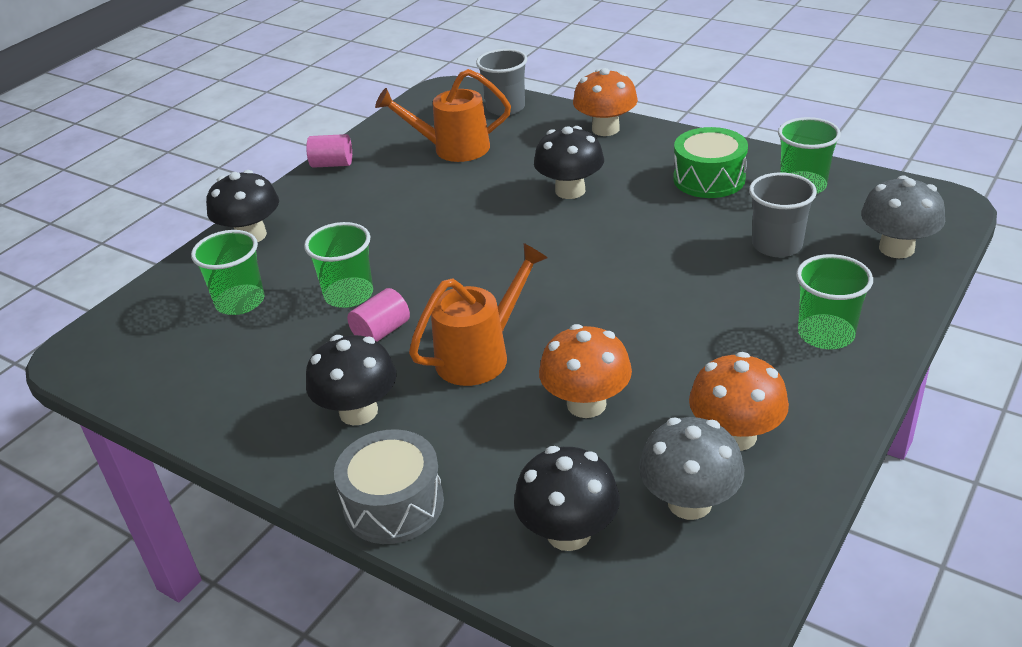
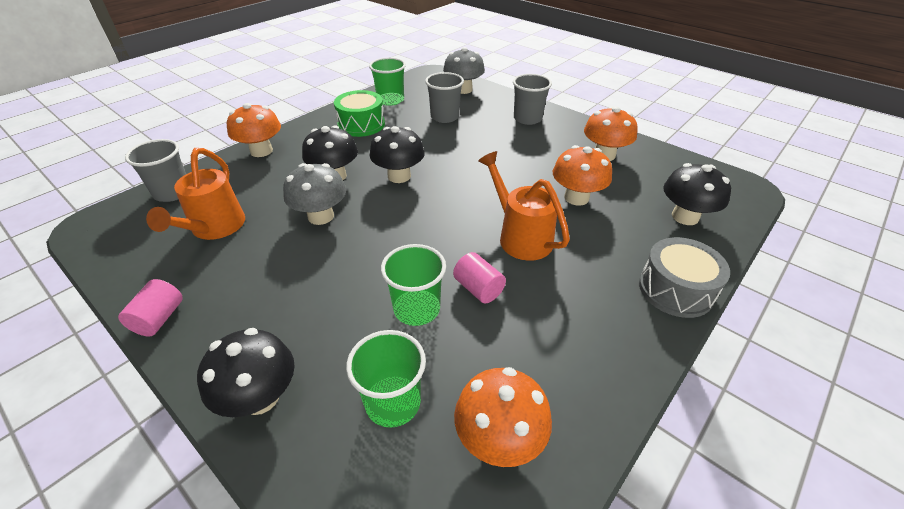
camera: 85 degrees left, 5 degrees up
(198, 367) = (499, 439): none -> orange mushroom
(358, 411) = (578, 306): black mushroom -> black mushroom (399, 176)
(689, 502) = (654, 175): grey mushroom -> grey mushroom (321, 216)
(826, 334) = (527, 118): green cup -> grey cup

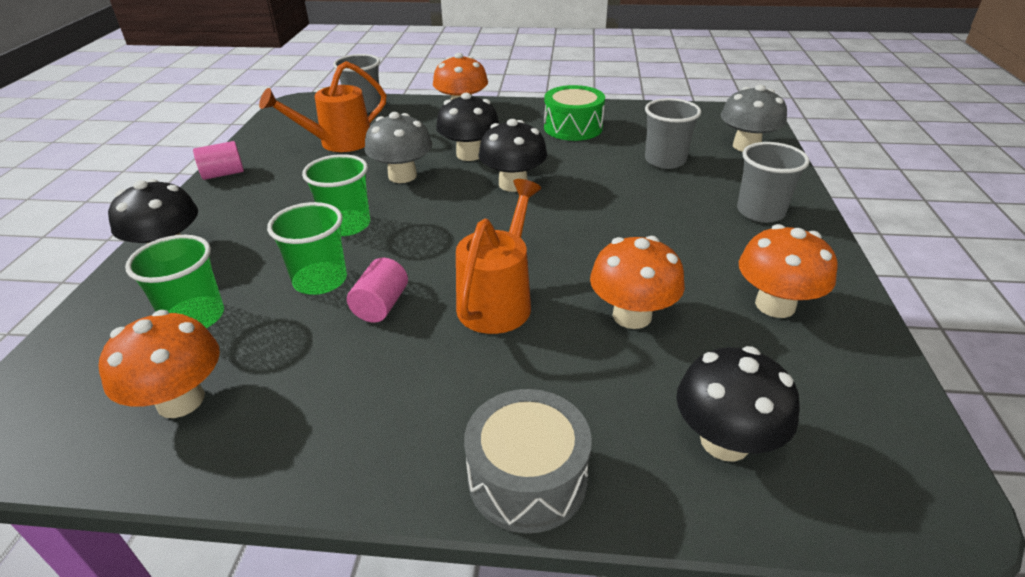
camera: 55 degrees right, 5 degrees down
(390, 100) = (644, 120): green cup -> green cup (347, 225)

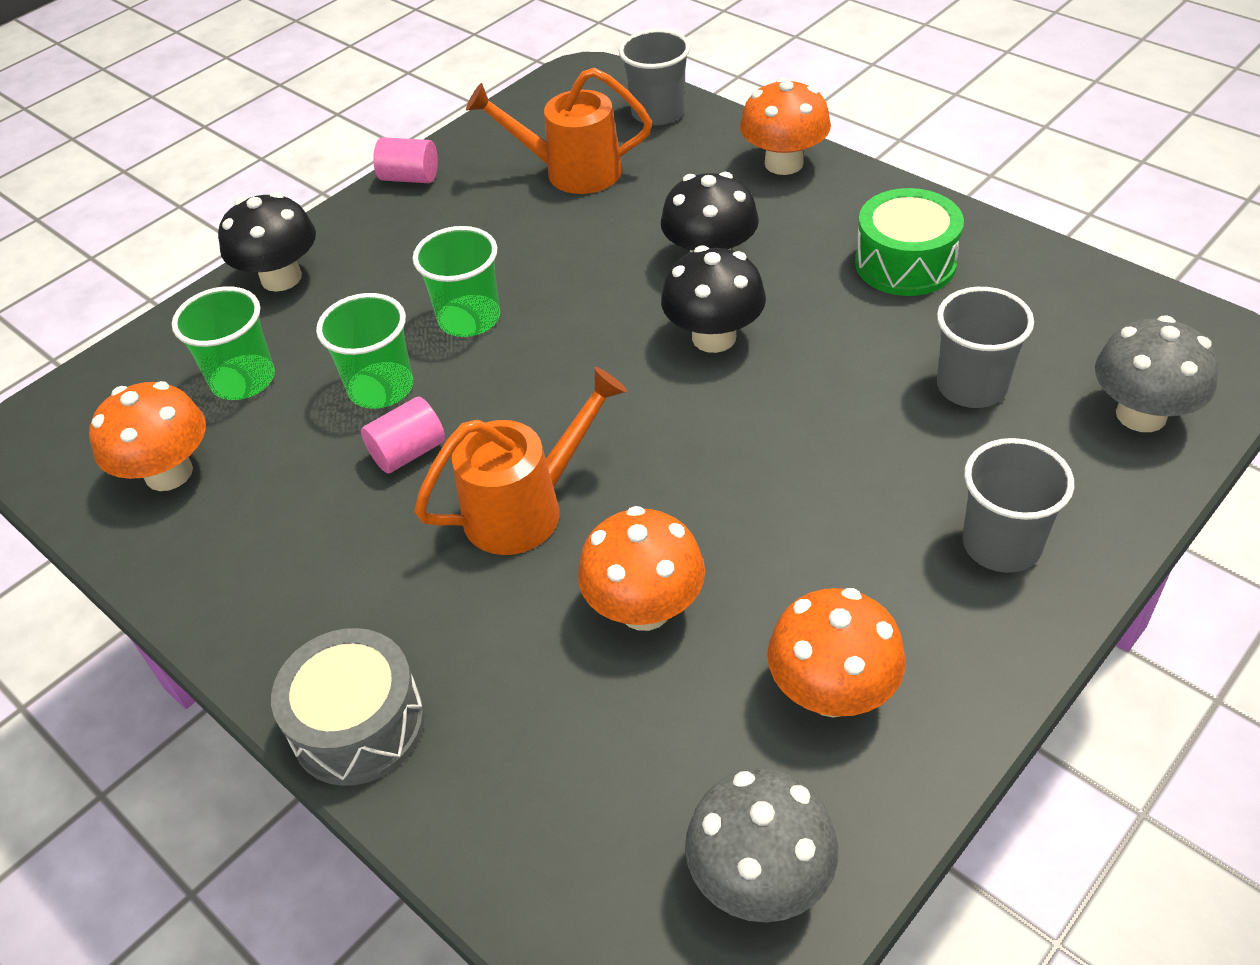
camera: 40 degrees right, 10 degrees up
(402, 176) = (595, 264): grey mushroom -> grey mushroom (760, 878)
(724, 441) = (570, 809): black mushroom -> none

